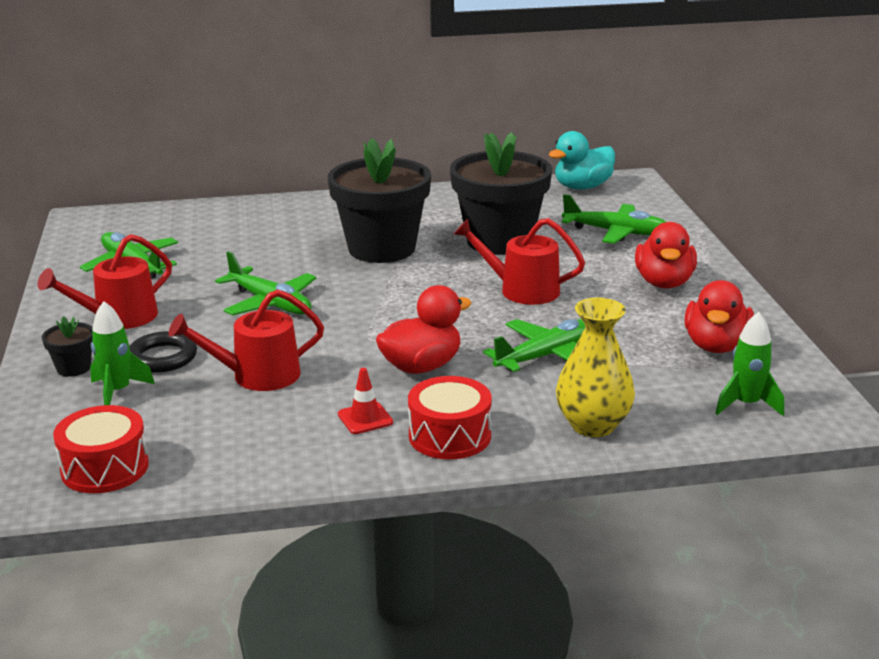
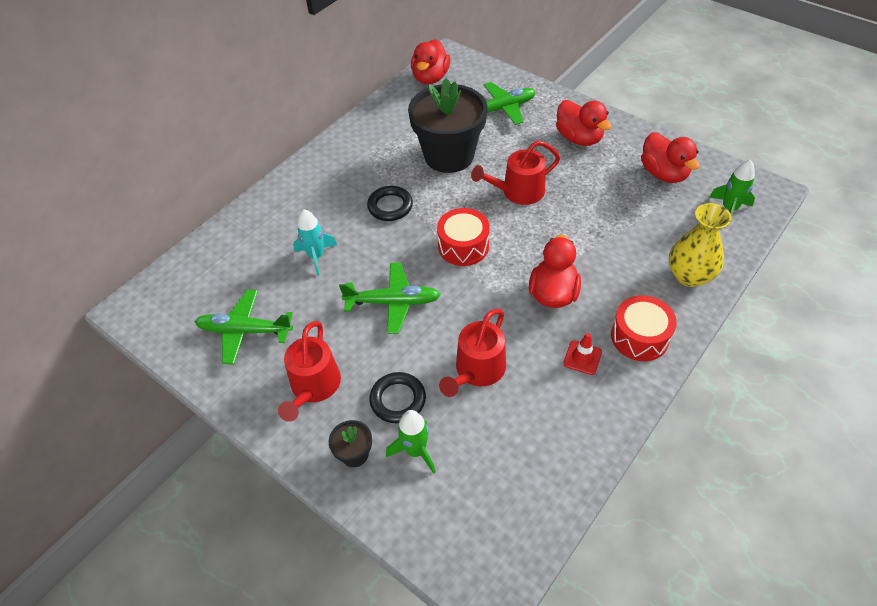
camera: 40 degrees left, 25 degrees up
(105, 468) = (505, 517): red drum -> red drum (463, 246)
(263, 250) = (316, 256): none -> turquoise rocket
(382, 248) = (390, 206): black flower pot -> black ring
(546, 356) = (601, 238): green plane -> none
(582, 187) = (430, 78): turquoise duck -> red duck

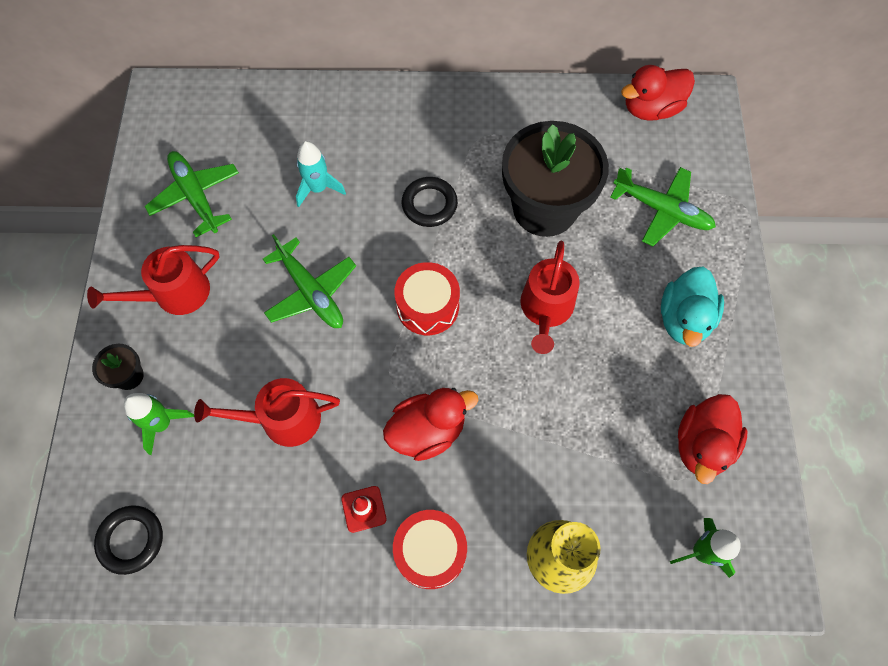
camera: 50 degrees right, 15 degrees up
(398, 400) = (205, 372): black ring -> black ring (131, 540)
(518, 192) = (546, 309): red watering can -> red watering can turned 105 degrees counterclockwise
(579, 138) = (684, 319): red duck -> turquoise duck

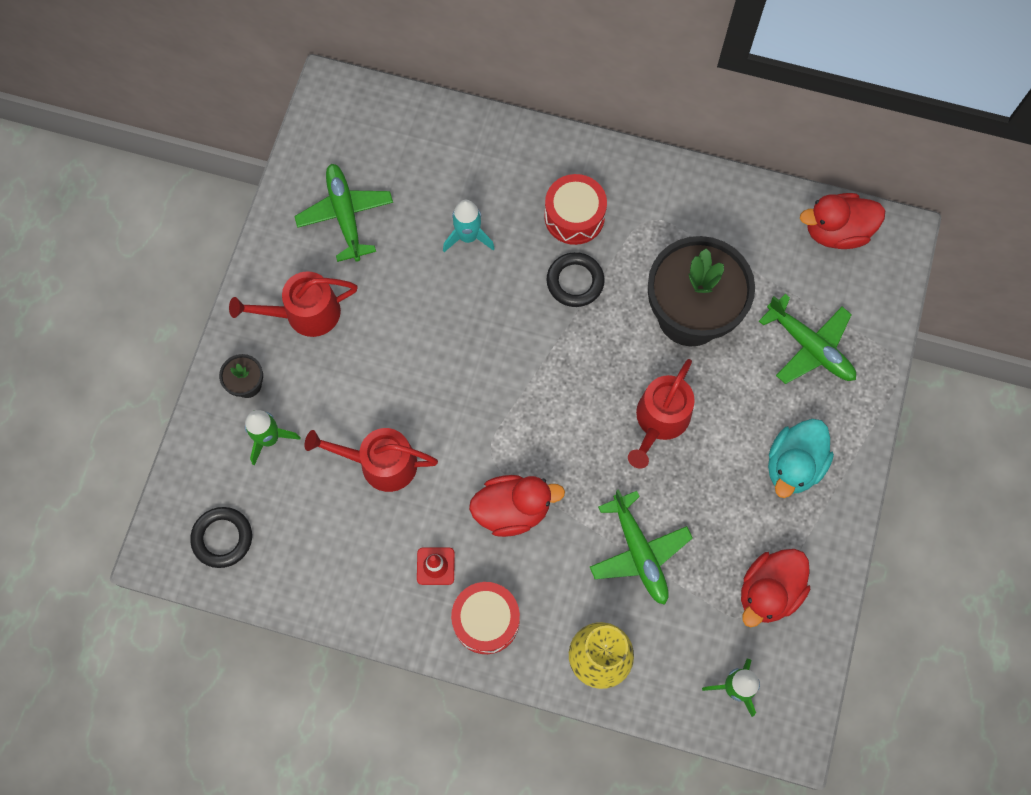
camera: 15 degrees right, 5 degrees up
(311, 291) = (435, 344): green plane -> green plane (639, 552)
(427, 306) = (545, 387): red drum -> red drum (574, 216)

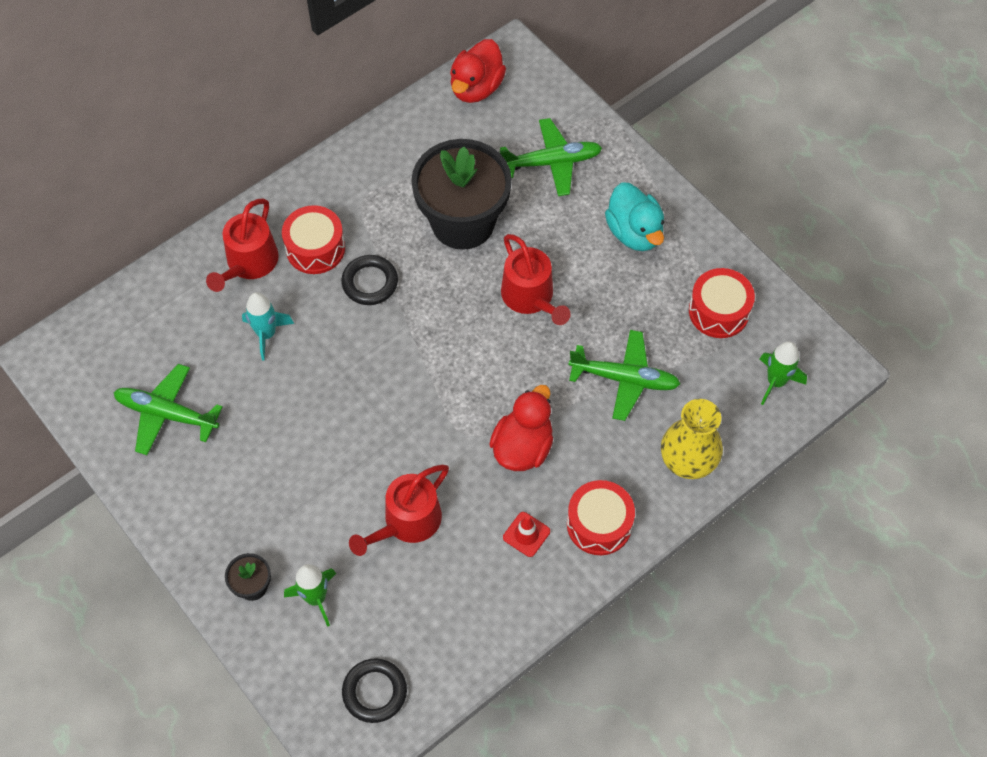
camera: 55 degrees left, 10 degrees down
(305, 313) = (227, 499): red watering can -> red watering can (249, 263)
(768, 591) = (719, 311): red duck -> red drum

